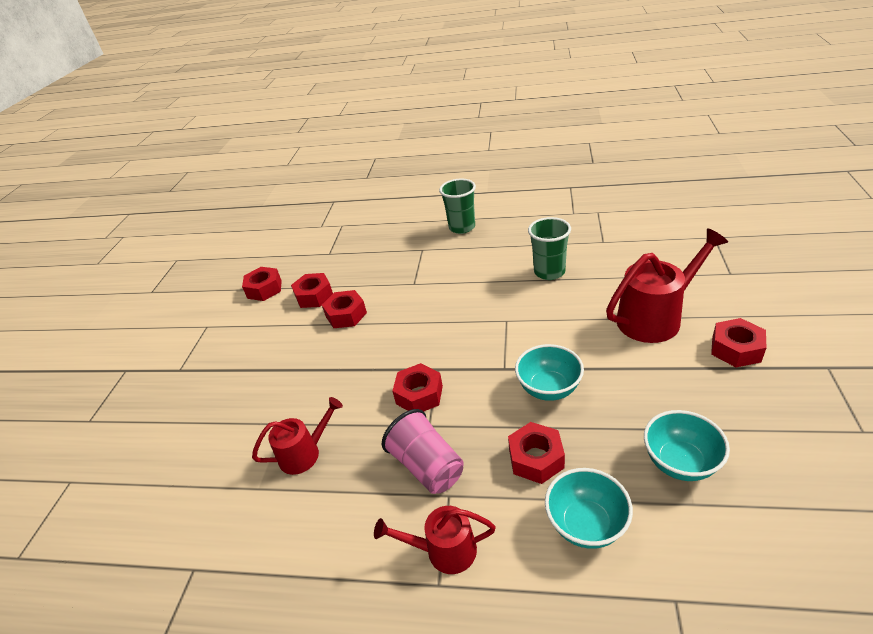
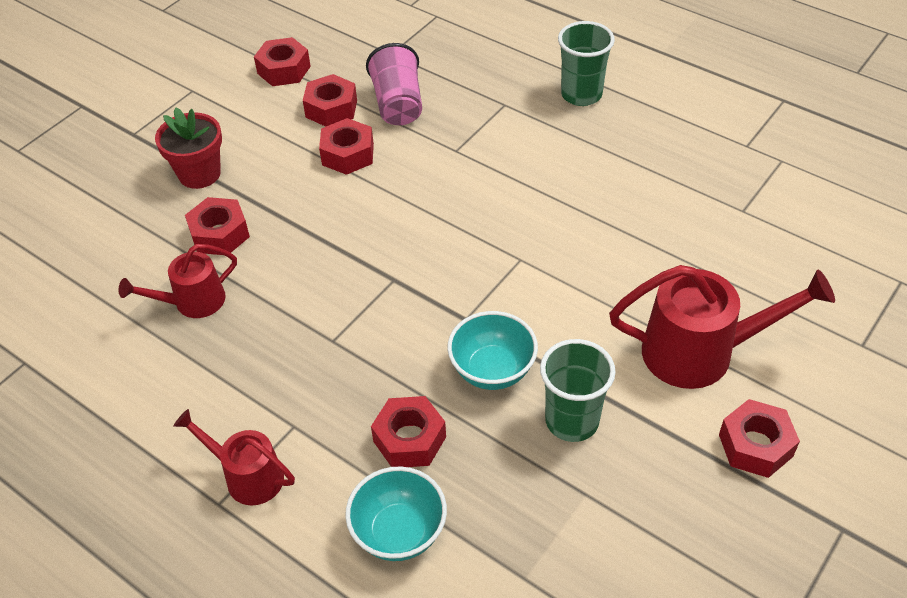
camera: 25 degrees right, 10 degrees up
(249, 371) = (199, 174): none -> red flower pot
(305, 453) = (192, 302): red watering can -> red watering can turned 150 degrees clockwise
(419, 395) = (350, 300): red nut -> red nut (220, 234)
(427, 466) = (296, 384): pink cup -> pink cup (398, 104)
(549, 272) = (631, 220): green cup -> green cup (572, 421)
(680, 462) = (553, 530): turquoise bowl -> none

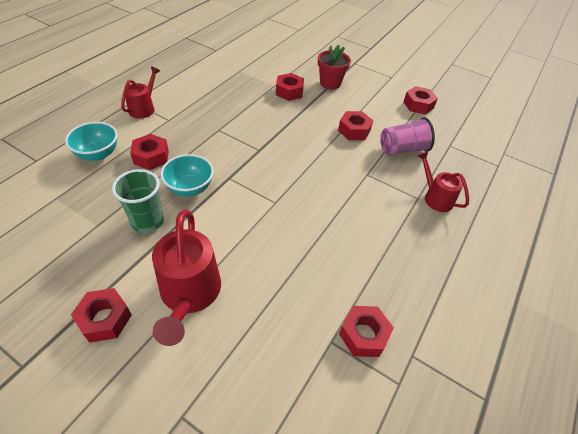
camera: 80 degrees right, 0 degrees up
(192, 302) = (245, 87): red watering can -> red watering can (435, 197)
(331, 108) = (390, 123): red nut -> red nut (363, 335)
(581, 95) = (441, 241): green cup -> none

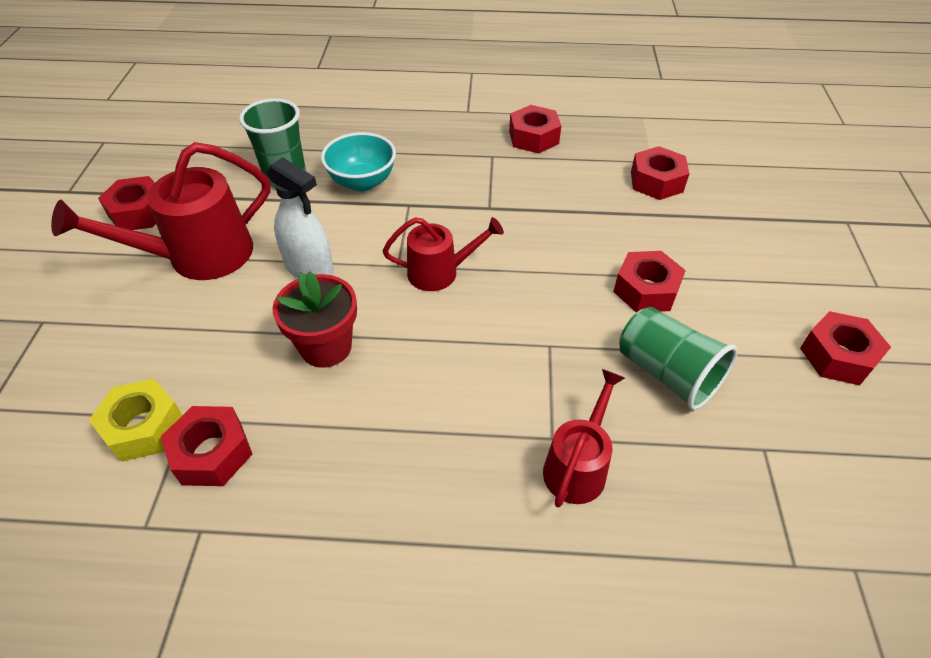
camera: 65 degrees right, 0 degrees up
(98, 154) = (360, 95): turquoise bowl -> none
(144, 108) = (469, 85): red watering can -> red watering can (440, 272)
(151, 157) = (389, 130): red nut -> red nut (533, 137)
(247, 241) = (309, 268): none -> white spray bottle
(326, 367) = (144, 427): none -> yellow nut
(330, 83) = (740, 215): red flower pot -> red flower pot (326, 347)
(402, 149) = (667, 373): pink cup -> green cup

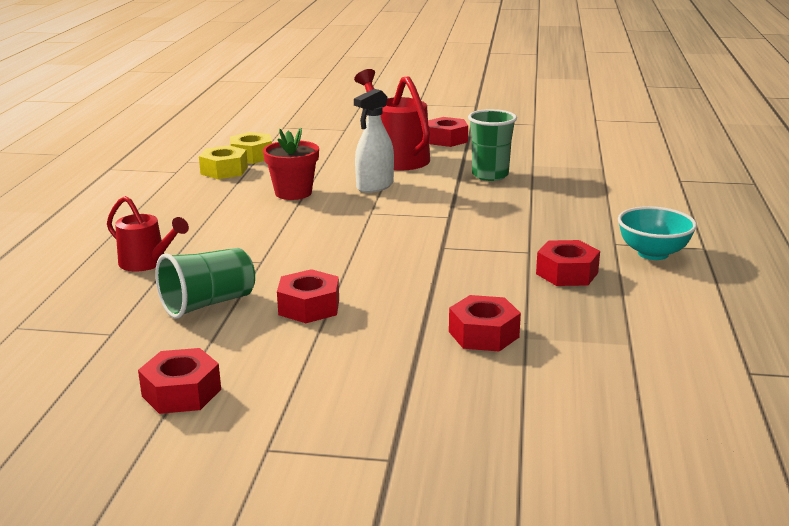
camera: 95 degrees right, 25 degrees down
(212, 453) = (224, 170): red nut -> yellow nut
(362, 182) = (482, 200): turquoise bowl -> turquoise bowl (653, 253)
(440, 272) = (358, 226): red watering can -> none

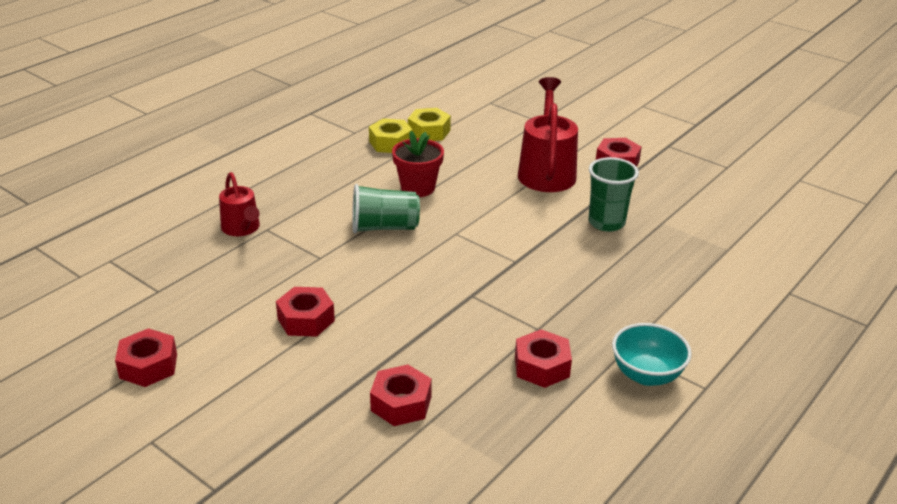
camera: 30 degrees right, 10 degrees up
(208, 304) = (242, 288): green cup -> green cup (384, 227)
(375, 186) = (491, 202): white spray bottle -> none

